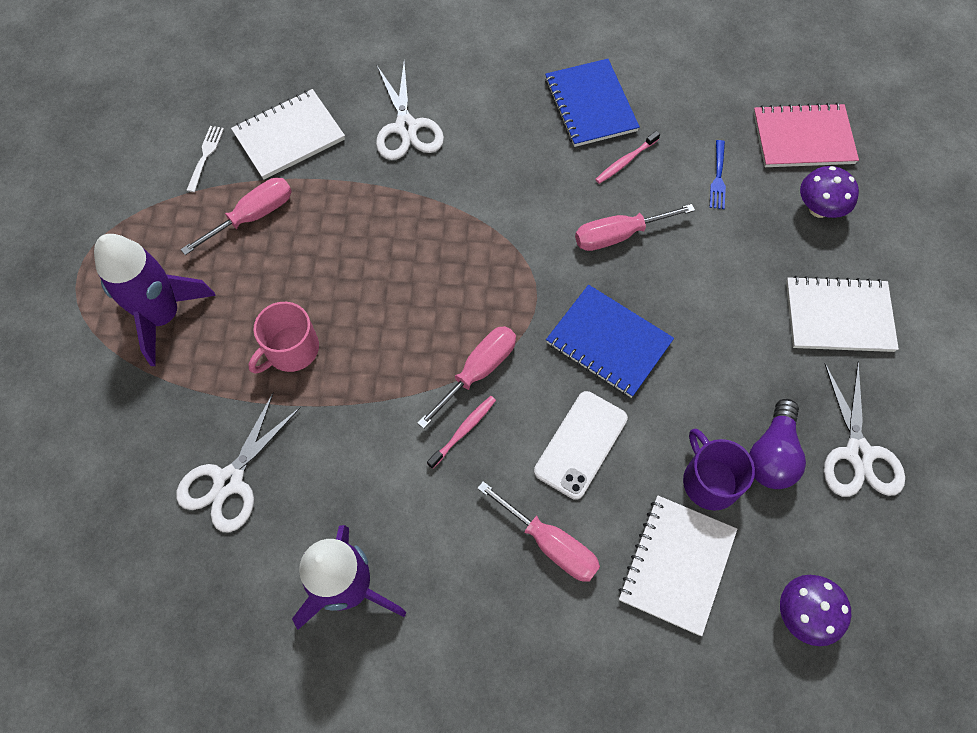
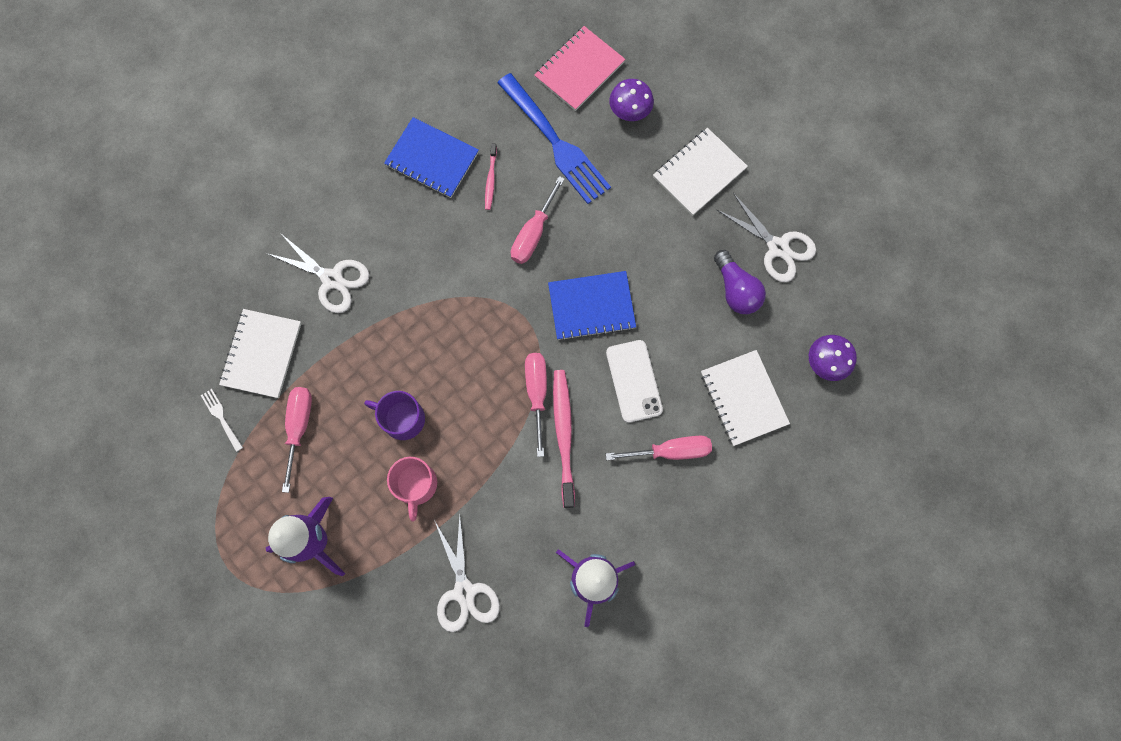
camera: 45 degrees left, 10 degrees up
(463, 431) = (564, 435): pink toothbrush -> pink toothbrush, size x1.89
(709, 481) = (718, 336): purple mug -> purple mug (402, 418)
(718, 177) = (554, 142): blue fork -> blue fork, size x2.45

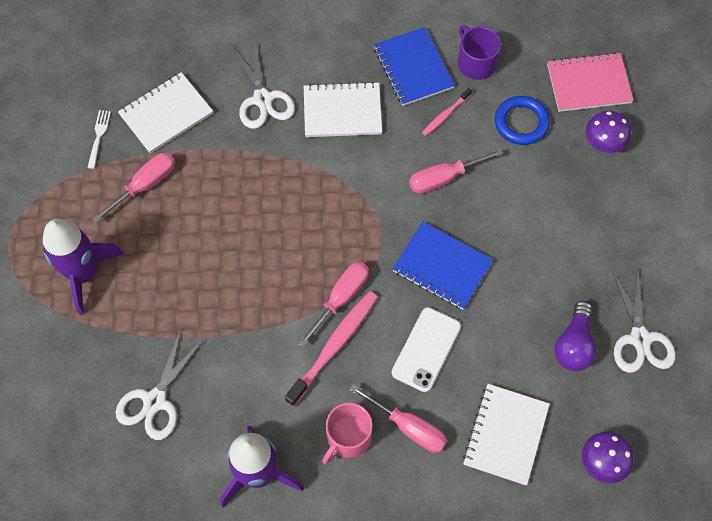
camera: 40 degrees right, 10 degrees down
(402, 418) = (224, 237): purple mug -> purple mug (476, 63)
(416, 485) = (190, 293): pink mug -> pink mug (348, 437)
(554, 142) = (521, 123): blue fork -> blue ring
(699, 173) = (622, 231): white notebook -> white notebook (342, 111)

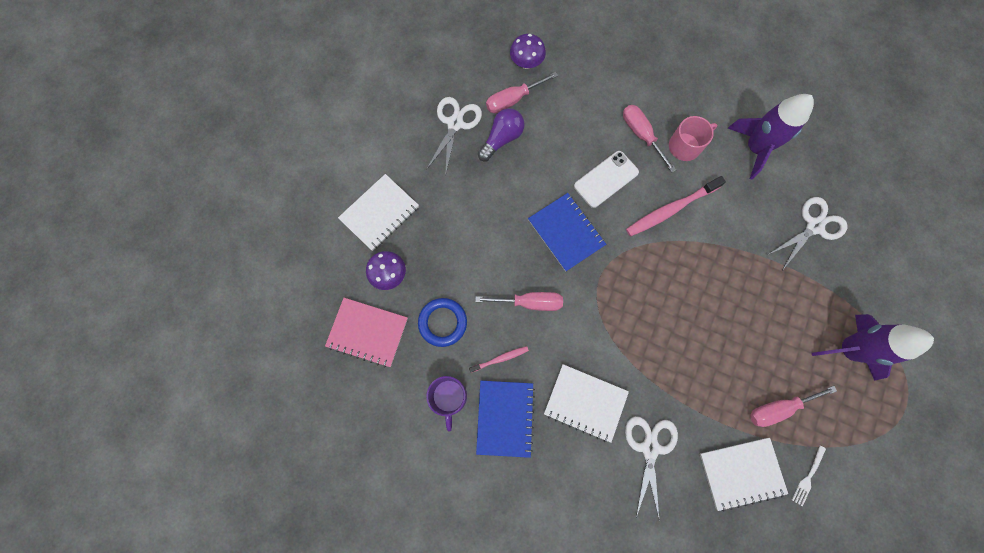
camera: 155 degrees left, 10 degrees up
(341, 298) = (651, 242): pink screwdriver -> pink screwdriver (513, 100)
(505, 435) = (579, 104): white notebook -> white notebook (379, 213)

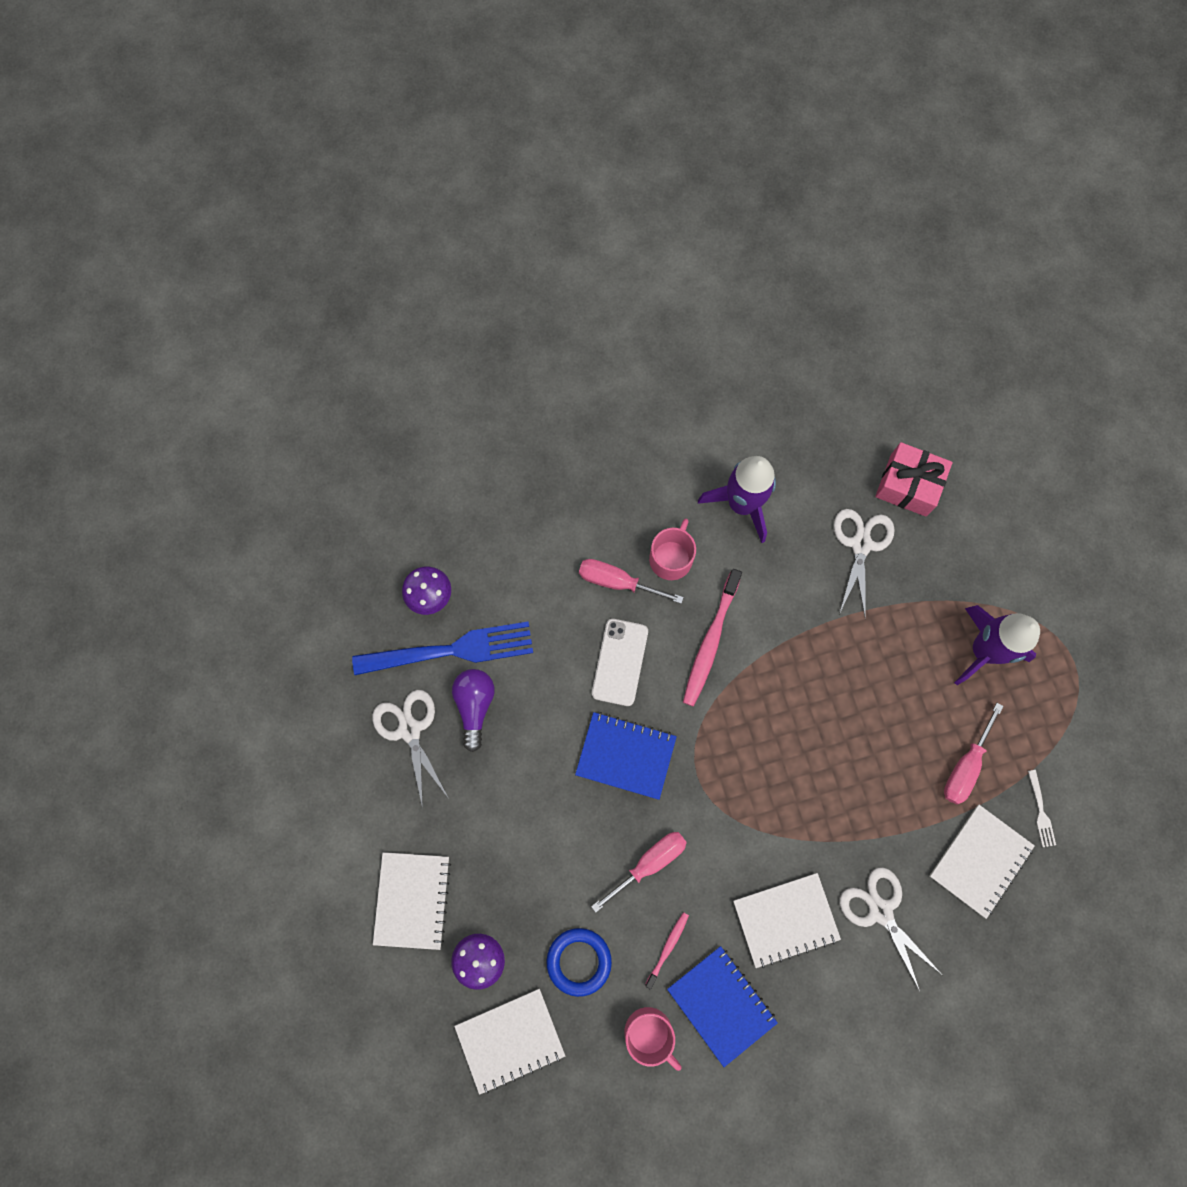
camera: 40 degrees left, 0 degrees up
(367, 332) = (510, 1040): pink notebook -> white notebook
(449, 397) = (649, 1033): purple mug -> pink mug
(513, 100) = (450, 651): pink screwdriver -> blue fork
(874, 215) = (908, 485): none -> pink gift

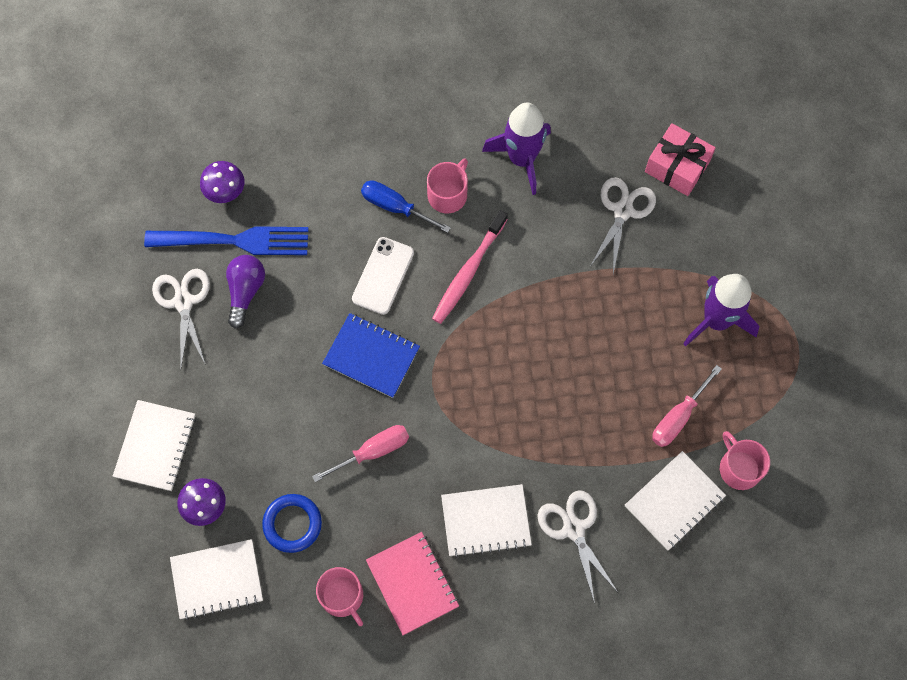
camera: 10 degrees right, 5 degrees down
(617, 582) = (395, 207): pink screwdriver -> blue screwdriver
(667, 948) = (374, 527): pink toothbrush -> none
(721, 1004) = (412, 583): blue notebook -> pink notebook
(1040, 811) = (739, 468): white fork -> pink mug

